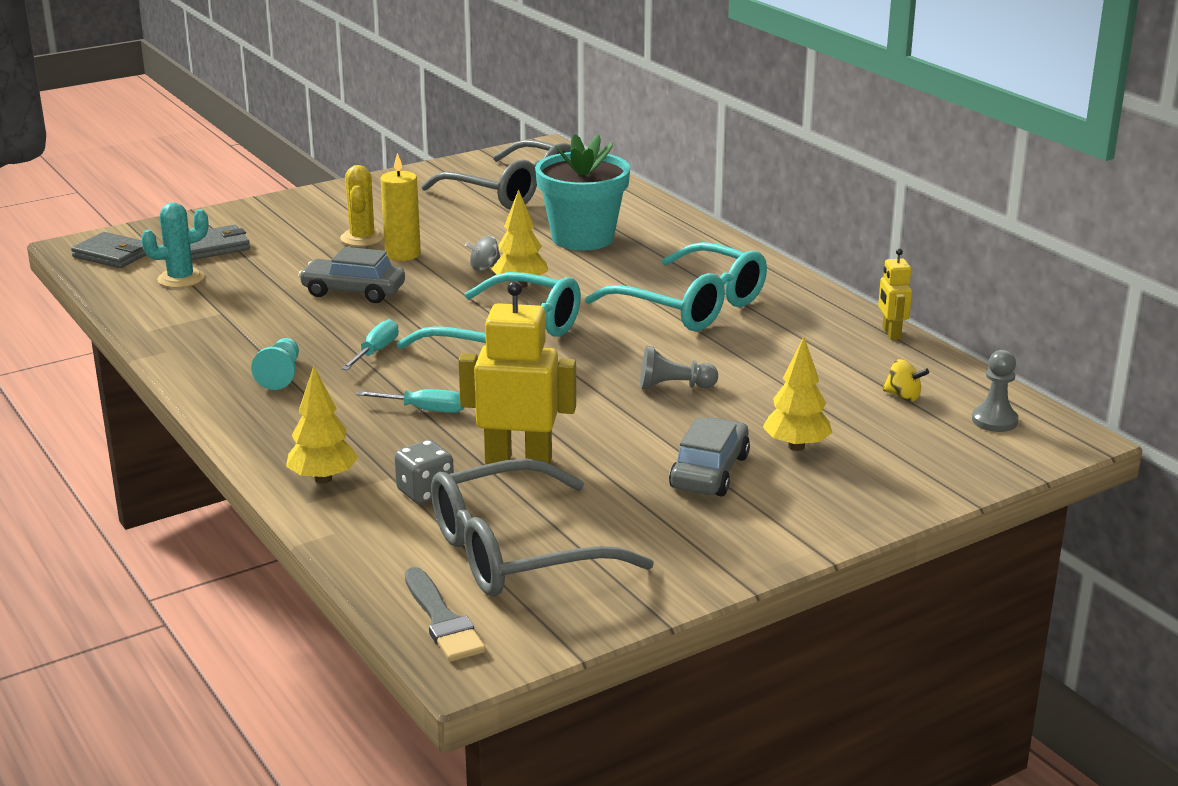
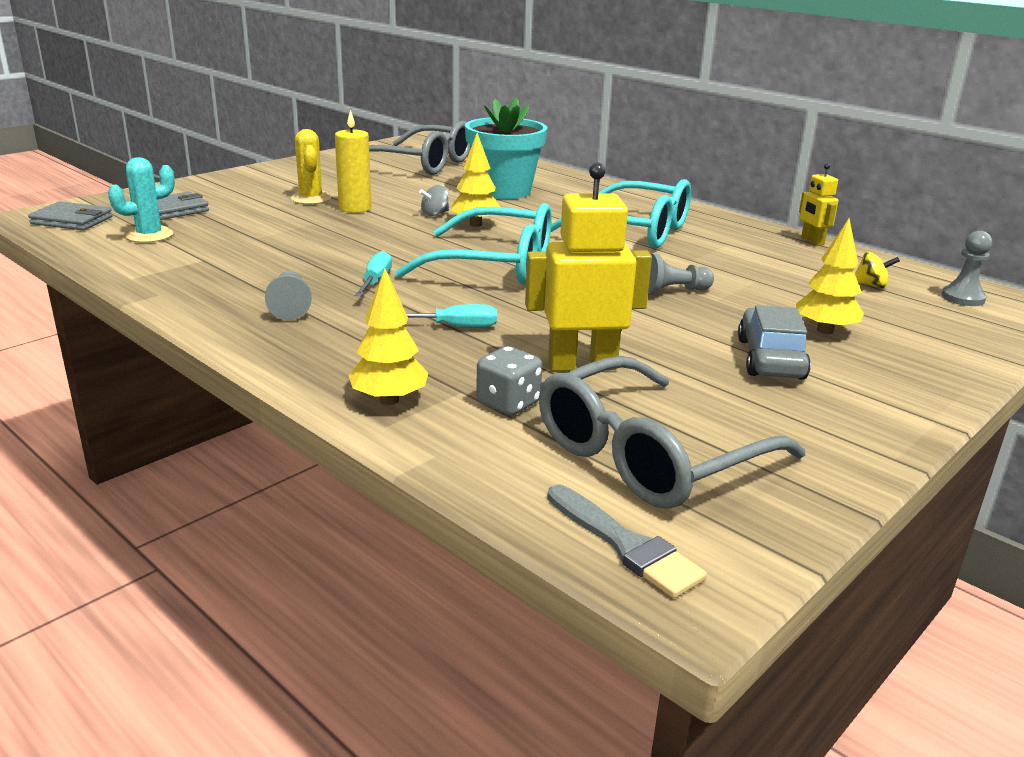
camera: 15 degrees left, 0 degrees up
(281, 375) = (290, 307): turquoise pawn -> grey pawn
(353, 292) = (325, 237): grey car -> none

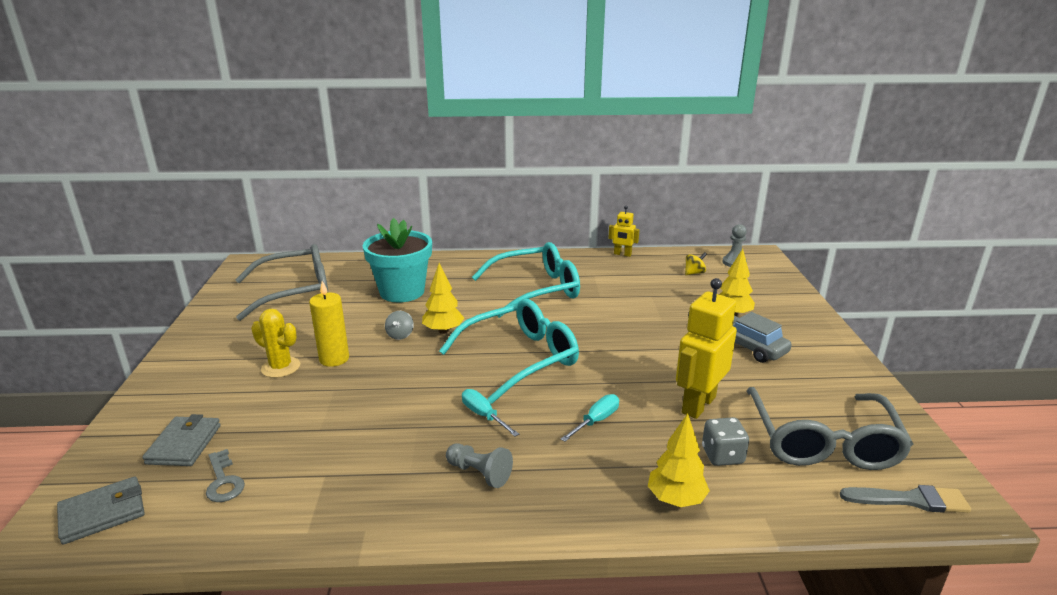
camera: 45 degrees left, 0 degrees up
(149, 235) = (223, 481): turquoise cactus -> grey key
(673, 291) = (635, 325): grey pawn -> none

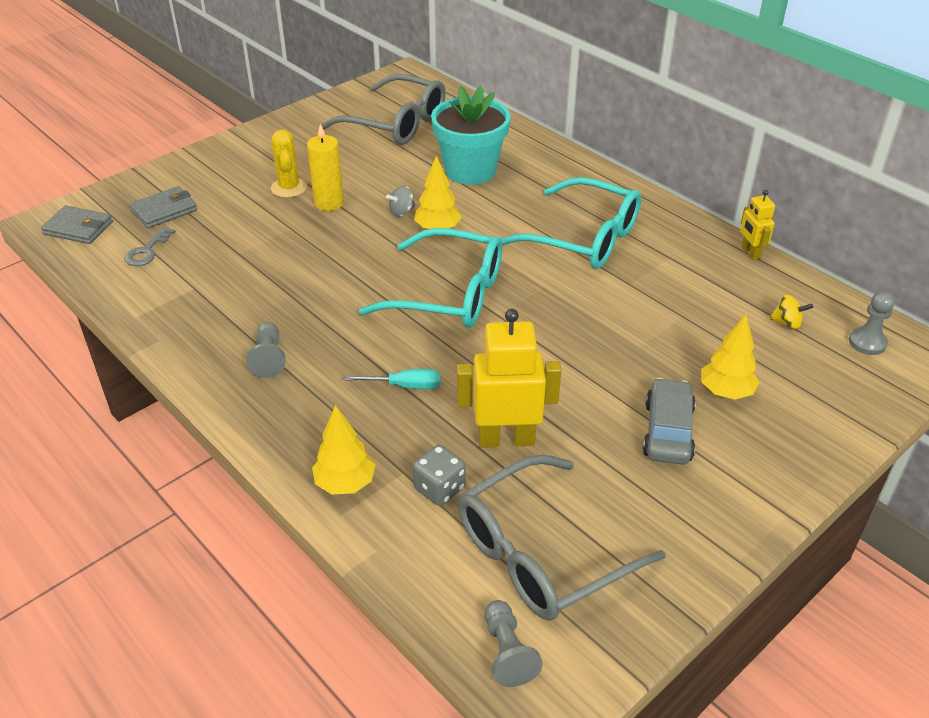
camera: 50 degrees right, 15 degrees up
(483, 415) = (342, 319): turquoise screwdriver -> none
(910, 500) = (507, 652): grey brush -> grey pawn

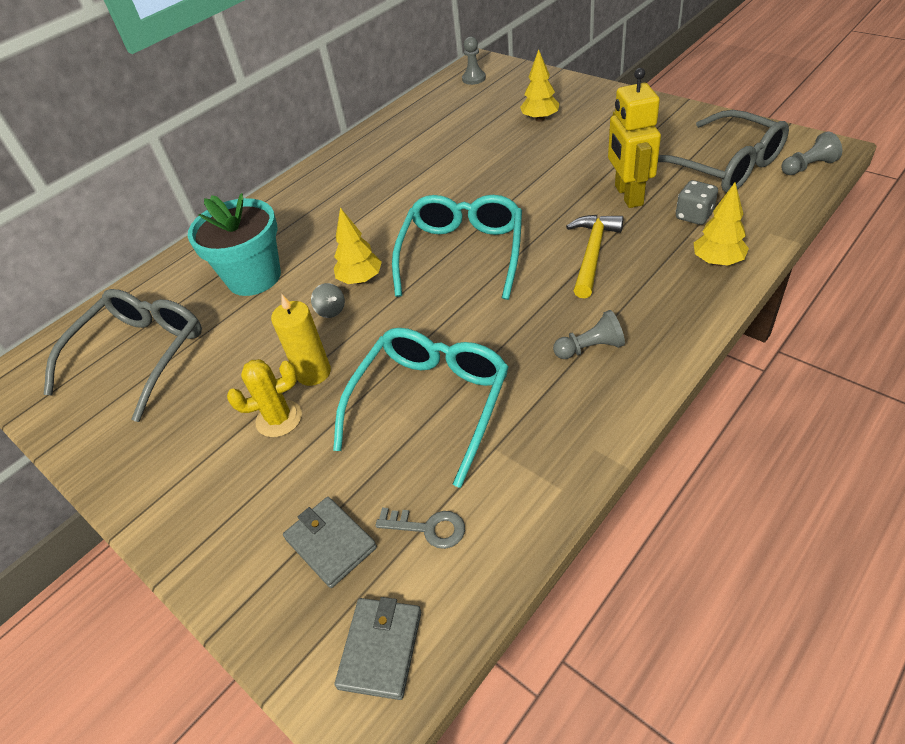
camera: 90 degrees left, 5 degrees up
(406, 386) = (592, 253): turquoise screwdriver -> yellow hammer
(584, 238) = (369, 194): turquoise glasses -> turquoise glasses (431, 403)
(667, 431) = (587, 135): grey car -> none
(750, 252) = (382, 122): yellow robot -> none
(787, 323) = (461, 104): yellow spinning top -> none

